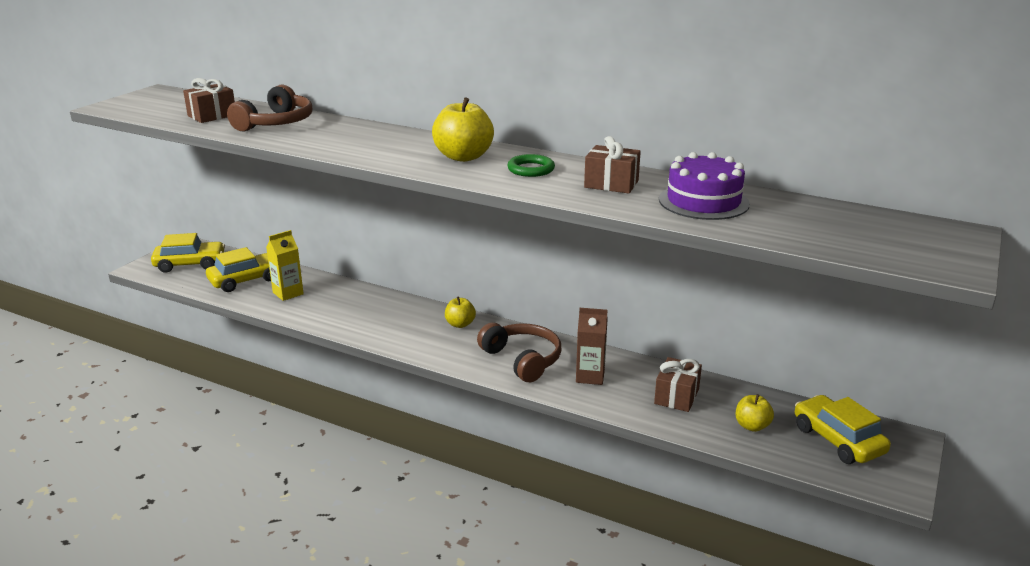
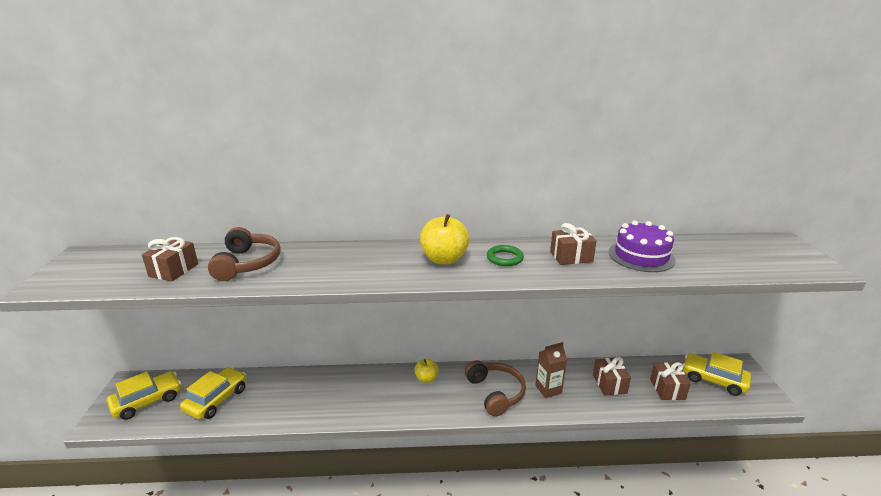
camera: 30 degrees left, 0 degrees up
(288, 293) = (267, 399): yellow carton -> none
(522, 360) = (495, 393): brown headphones -> brown headphones turned 45 degrees clockwise
(752, 426) = (667, 389): yellow apple -> brown gift

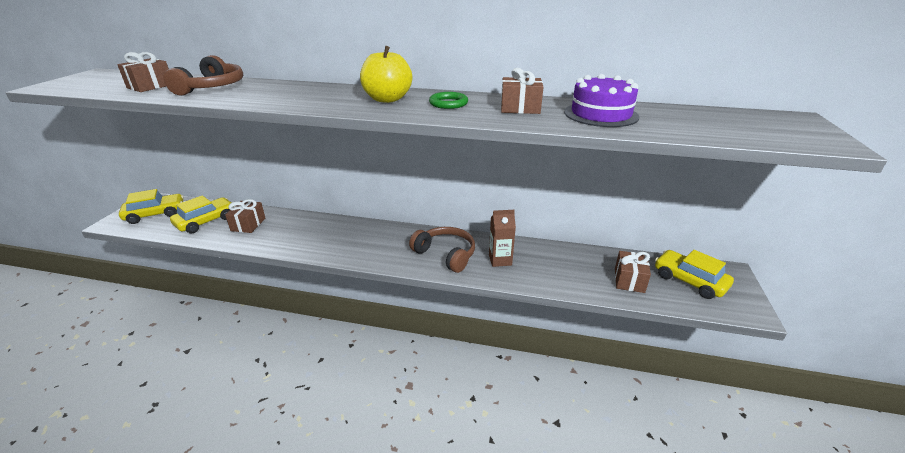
camera: 15 degrees right, 5 degrees up
(426, 378) = (388, 233): yellow apple -> none
(495, 393) = (445, 254): brown headphones -> brown headphones turned 45 degrees counterclockwise
(609, 384) = (567, 266): brown gift -> brown gift (248, 224)

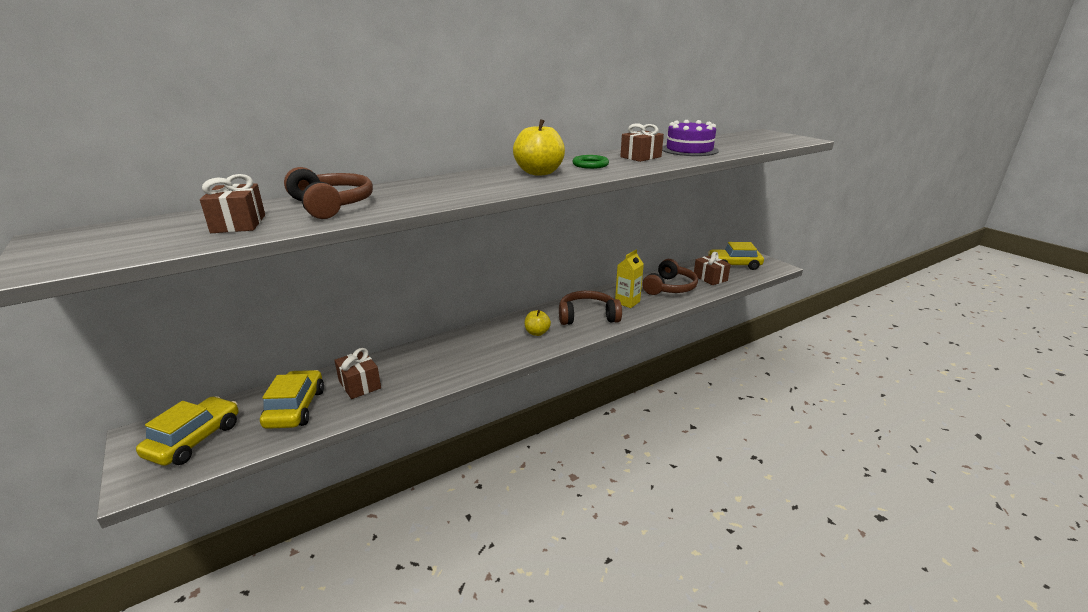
camera: 45 degrees left, 5 degrees down
(388, 247) = (537, 333): none -> yellow apple
(500, 260) = (627, 302): brown carton -> yellow carton
(566, 267) = (669, 287): none -> brown headphones

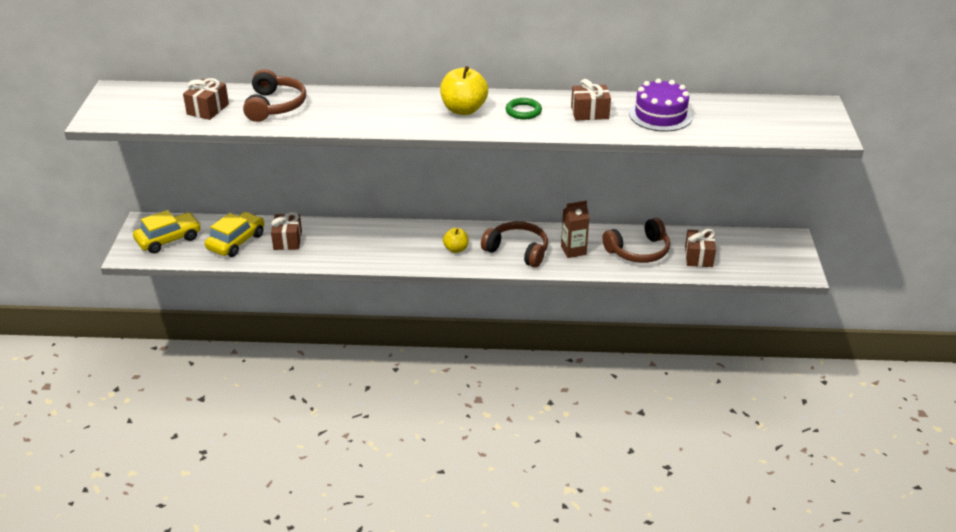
camera: 35 degrees right, 10 degrees up
(627, 302) = (573, 250): yellow carton -> brown carton
(734, 265) = (753, 251): yellow car -> none

